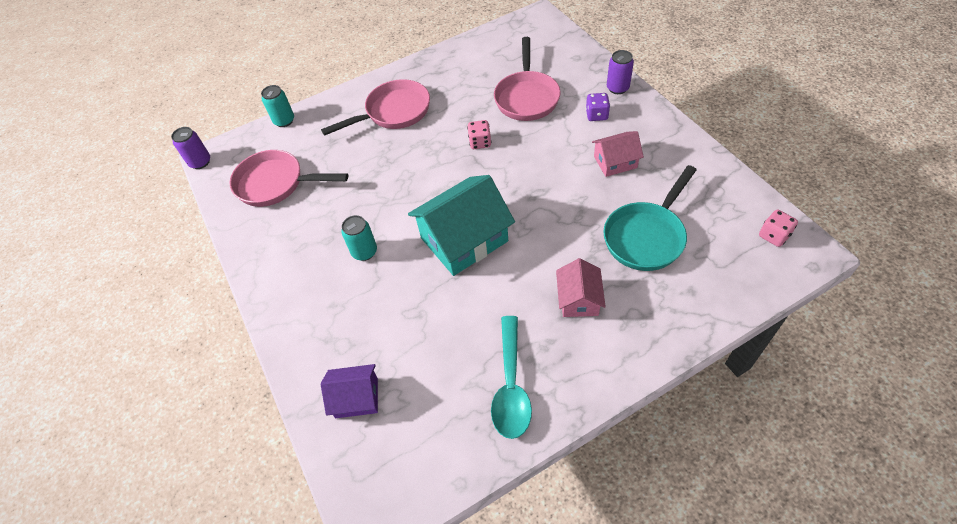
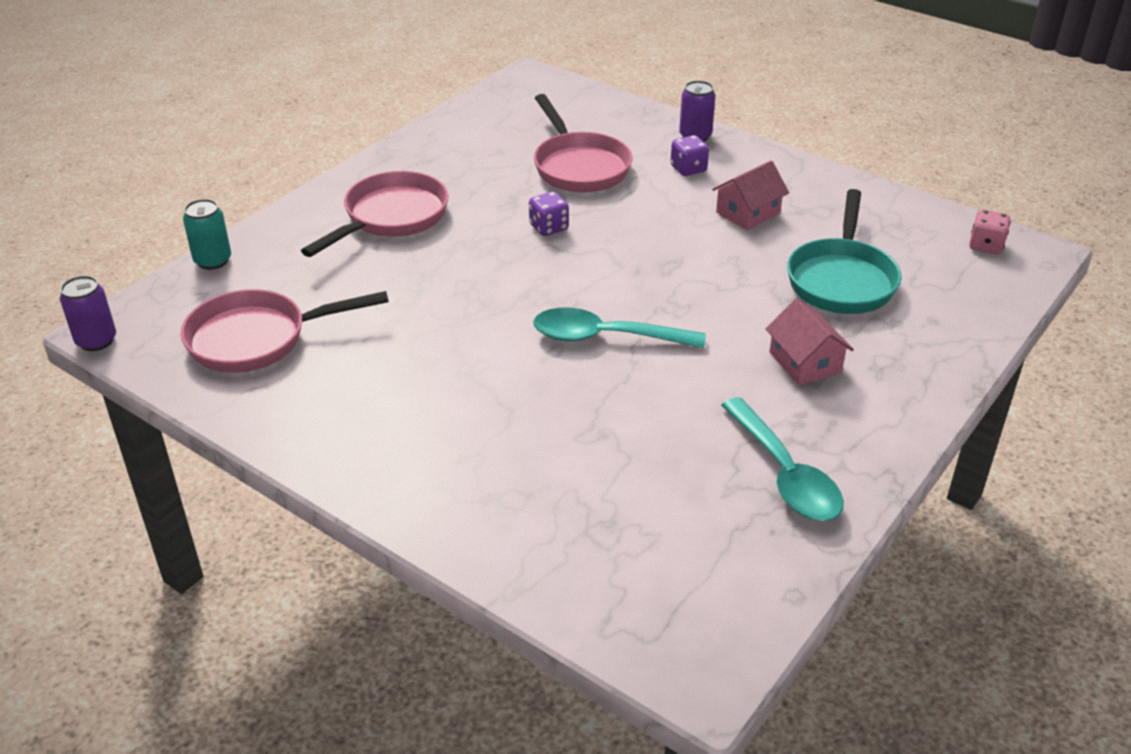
camera: 30 degrees left, 15 degrees down
(356, 398) = (580, 550): purple house -> none
(364, 252) = (467, 385): turquoise can -> none
(464, 239) = (605, 337): turquoise house -> turquoise spoon
(480, 142) = (549, 227): pink dice -> purple dice

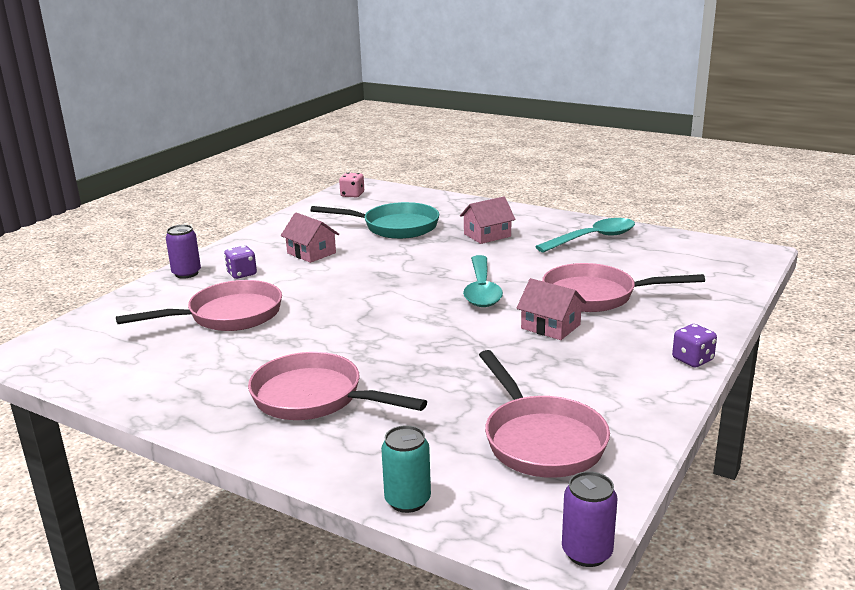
camera: 95 degrees left, 15 degrees down
(486, 380) = (550, 326): none -> pink house
(549, 227) = (332, 321): purple dice -> purple dice (692, 360)
(564, 436) = (596, 296): none -> pink pan

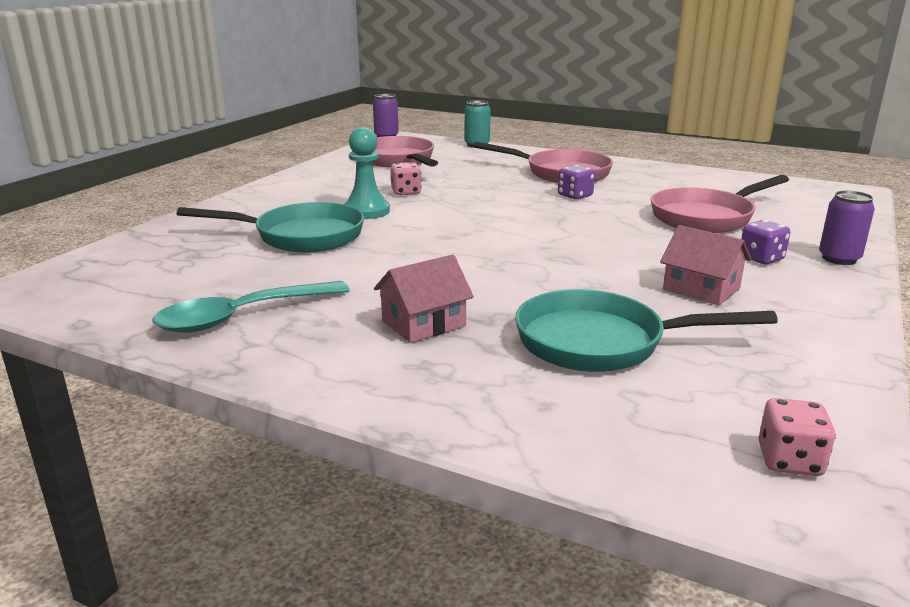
camera: 175 degrees right, 0 degrees up
(481, 290) = (435, 241): turquoise spoon -> none
(516, 358) = (406, 192): none -> pink dice
(550, 326) = (366, 211): pink house -> turquoise pawn
(596, 296) = (301, 236): pink pan -> turquoise pan
(692, 360) = (255, 192): purple dice -> purple dice (575, 196)

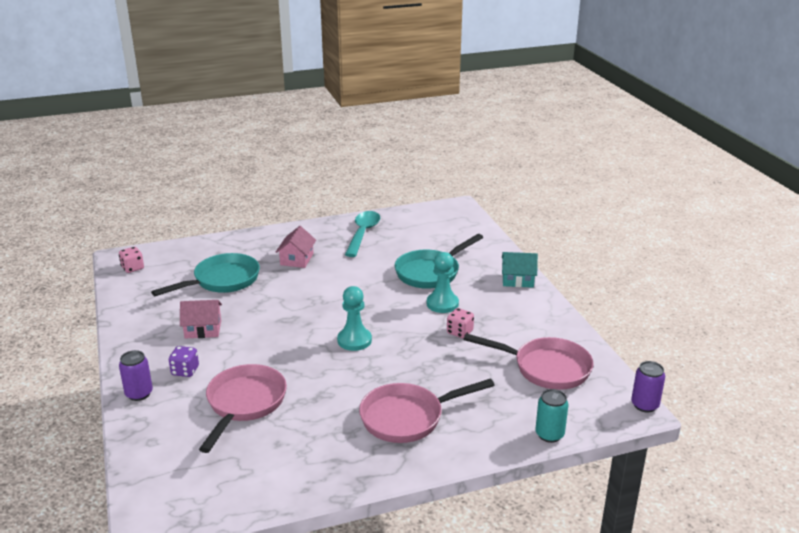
camera: 135 degrees right, 5 degrees up
(246, 200) = (518, 280): none -> turquoise house
(518, 219) = (354, 340): none -> turquoise pawn
(575, 196) = (356, 386): purple dice -> none

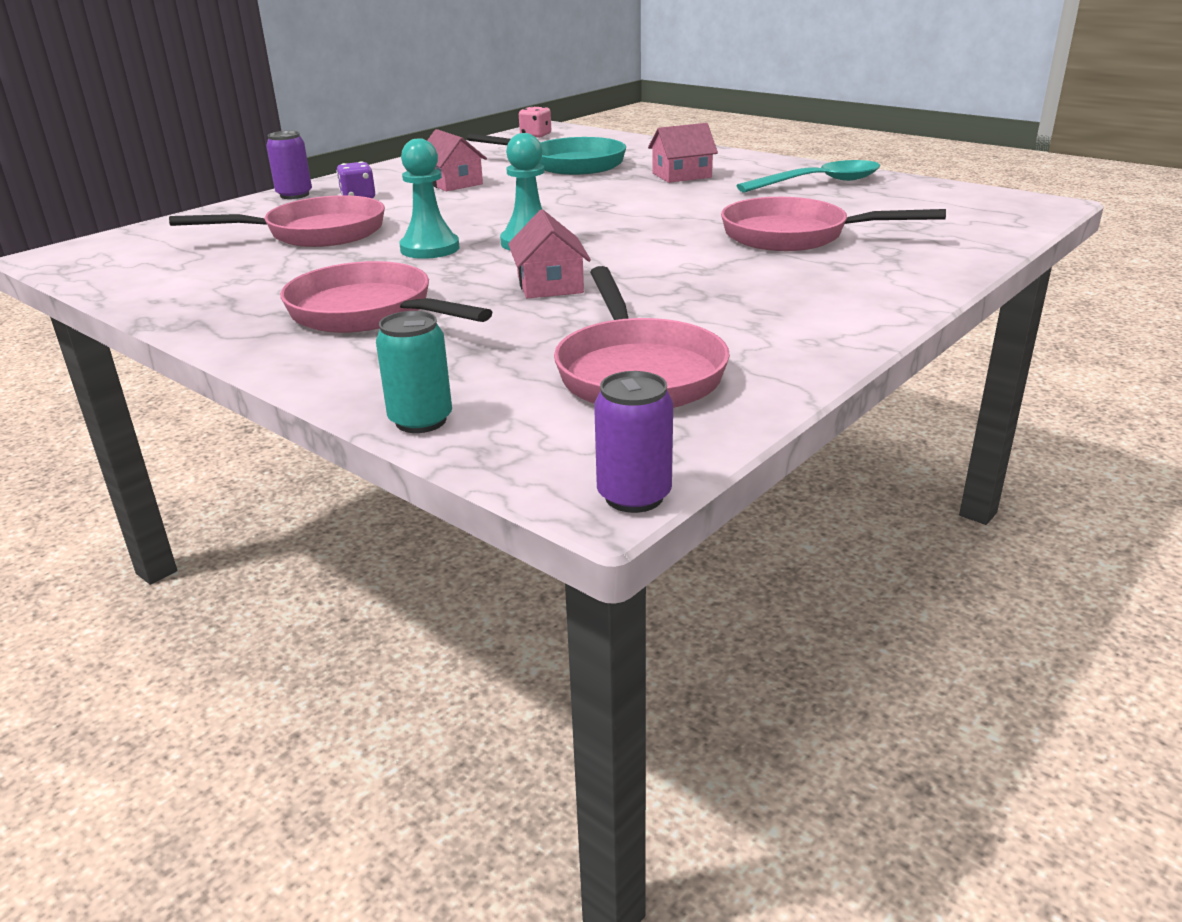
camera: 60 degrees right, 0 degrees up
(424, 355) = (550, 285): none -> pink house
(431, 272) = (794, 236): turquoise pan -> pink pan
(442, 304) = (715, 262): turquoise pawn -> turquoise pawn (430, 249)
(459, 332) = (651, 290): pink dice -> none
(518, 280) = (899, 289): turquoise house -> none

